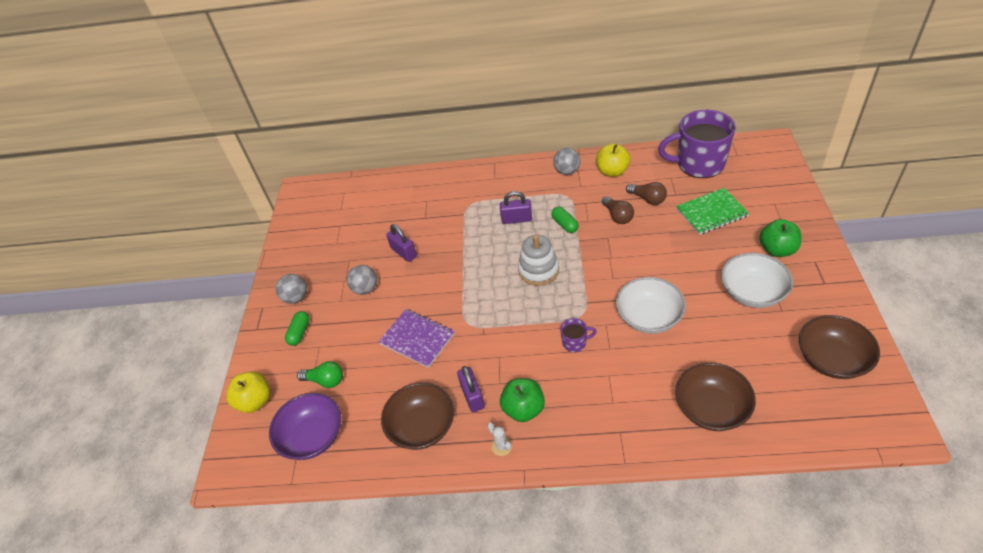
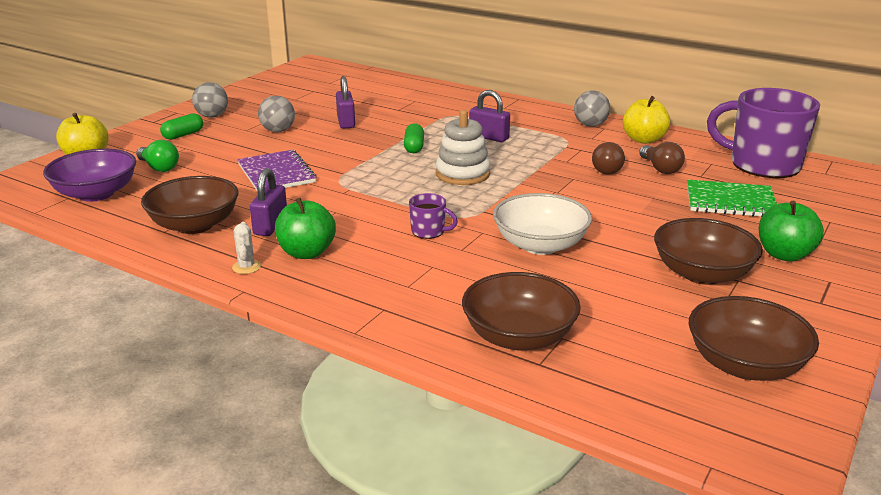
camera: 25 degrees right, 20 degrees down
(565, 225) = (536, 156): green capsule -> green capsule (414, 147)
(752, 292) = (702, 274): white bowl -> brown bowl

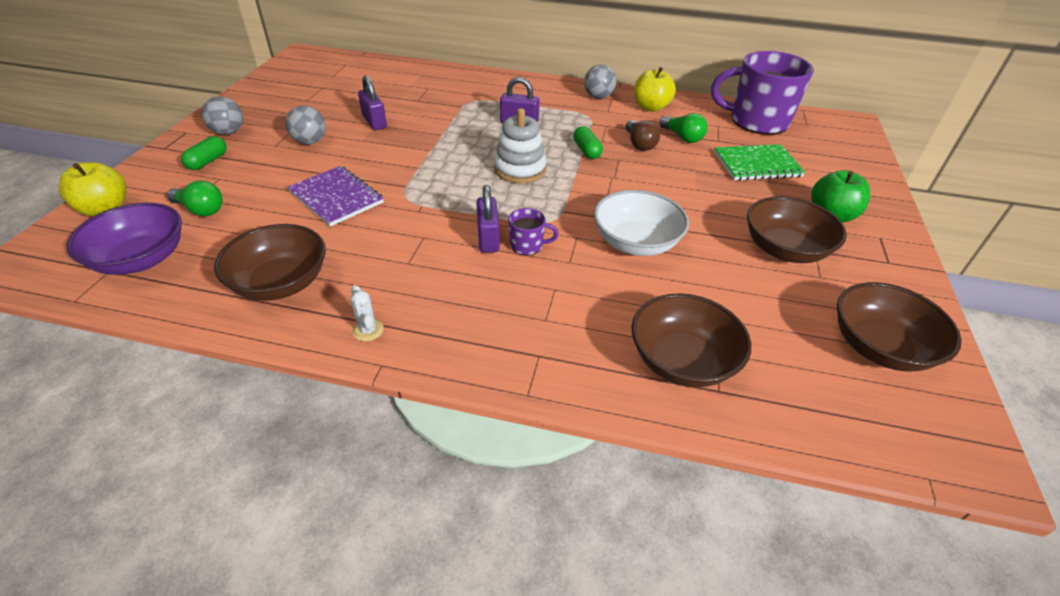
camera: 20 degrees left, 15 degrees up
(270, 225) = (365, 267): purple padlock -> purple padlock (488, 238)
(307, 253) = (422, 297): green apple -> none
(414, 147) = (457, 143): green capsule -> green capsule (586, 151)
(660, 168) = (682, 137): brown light bulb -> green light bulb

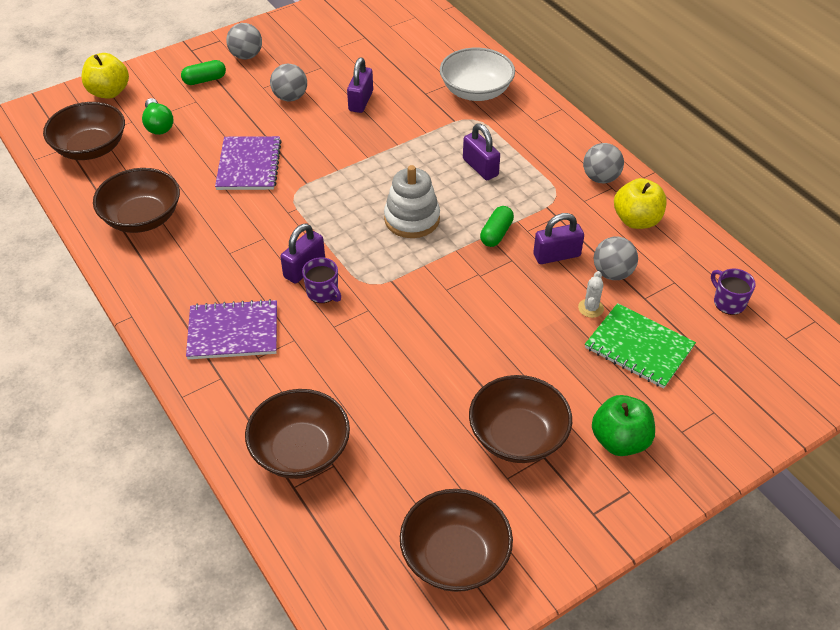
camera: 45 degrees right, 5 degrees up
(141, 259) = (91, 148): purple bowl -> brown bowl
(368, 330) = (150, 287): white cactus -> white cactus (590, 308)
(497, 315) = (233, 331): none -> purple notebook
(636, 243) = (405, 345): white bowl -> white bowl (476, 91)
(639, 144) = (556, 255): brown light bulb -> purple padlock
(682, 137) = (612, 273): green light bulb -> grey ball
(756, 121) = (728, 302): purple mug -> purple mug, size x0.42

